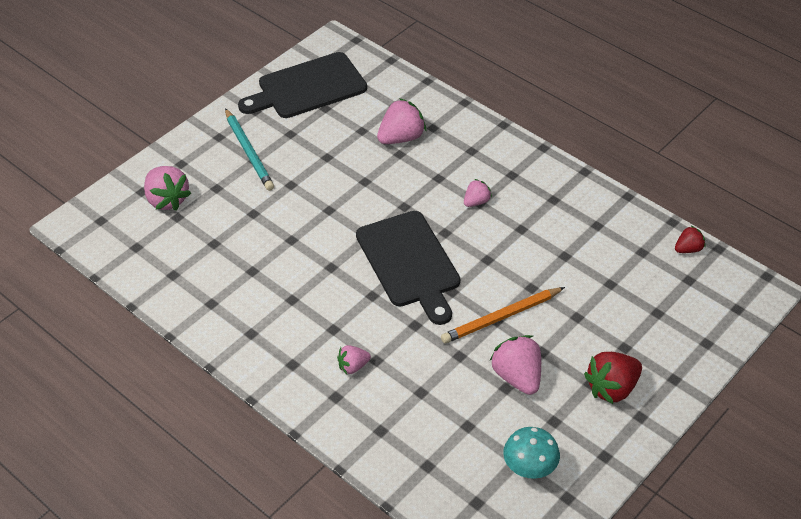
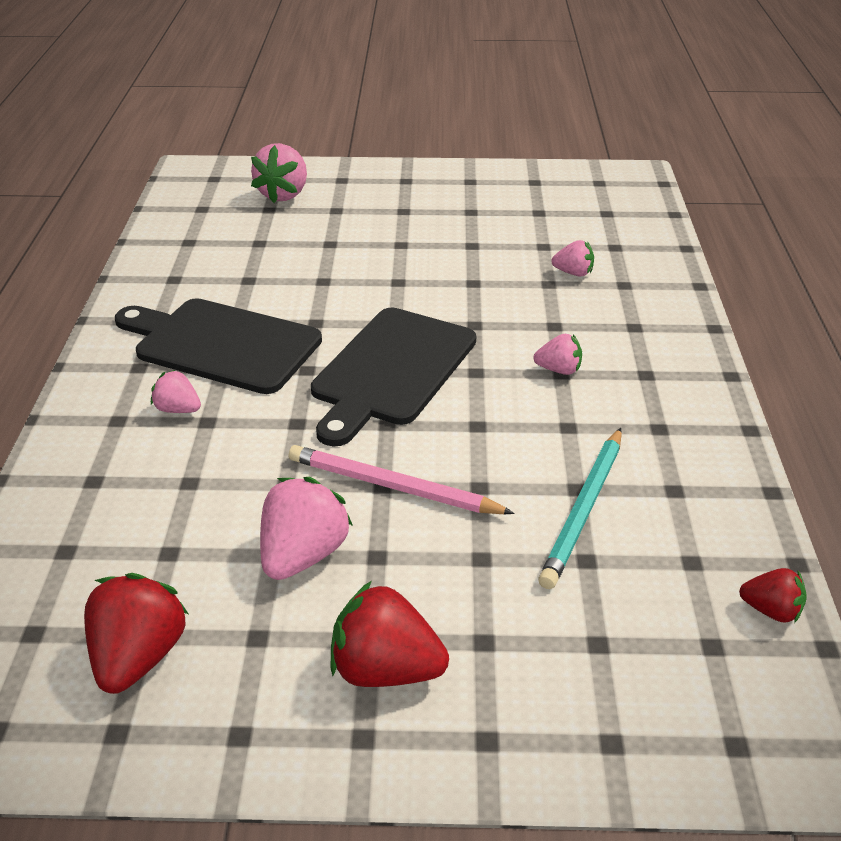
camera: 50 degrees right, 10 degrees down
(249, 152) = (410, 203): turquoise pencil -> turquoise pencil (584, 509)
(308, 87) = (549, 190): black cutting board -> black cutting board (222, 344)
(401, 138) = (573, 273): pink strawberry -> pink strawberry, size x0.57
(501, 317) = (393, 487): orange pencil -> pink pencil
(529, 469) = (138, 657): turquoise mushroom -> red strawberry

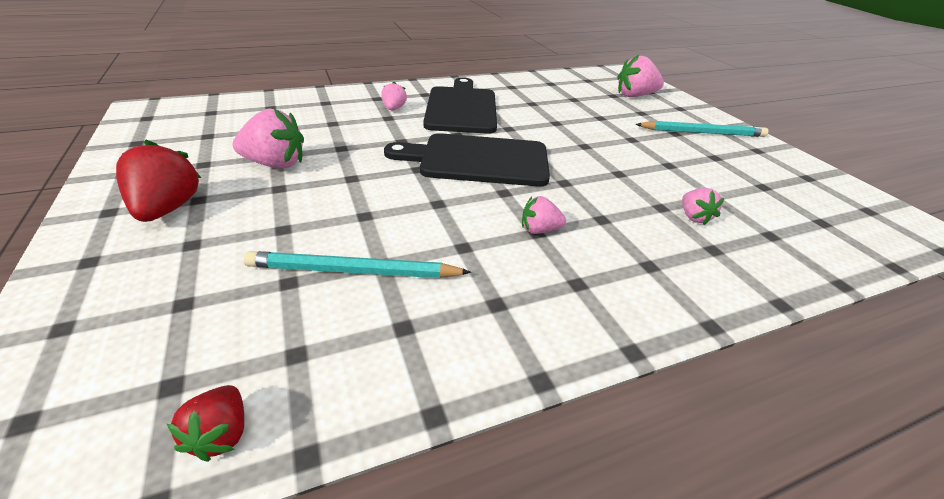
camera: 65 degrees right, 0 degrees up
(138, 657) = (190, 137): red strawberry -> none
(393, 487) = (351, 181): pink pencil -> none
(413, 194) = (702, 132): none -> turquoise pencil
(559, 370) = (539, 230): pink strawberry -> pink strawberry turned 105 degrees clockwise

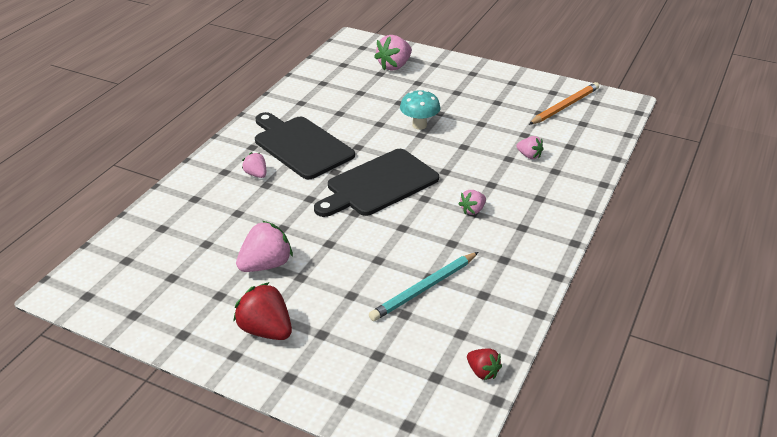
camera: 40 degrees left, 0 degrees up
(594, 139) = (419, 125): none -> turquoise mushroom
(702, 132) = (470, 83): turquoise pencil -> none
(811, 195) = (564, 106): none -> orange pencil

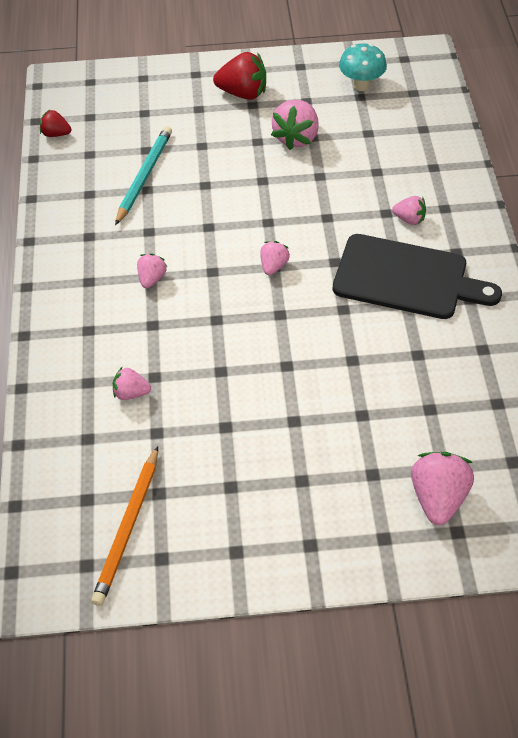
camera: 150 degrees right, 15 degrees up
(379, 184) = (273, 266): black cutting board -> pink strawberry
(419, 125) = (301, 381): turquoise mushroom -> turquoise mushroom (361, 85)

